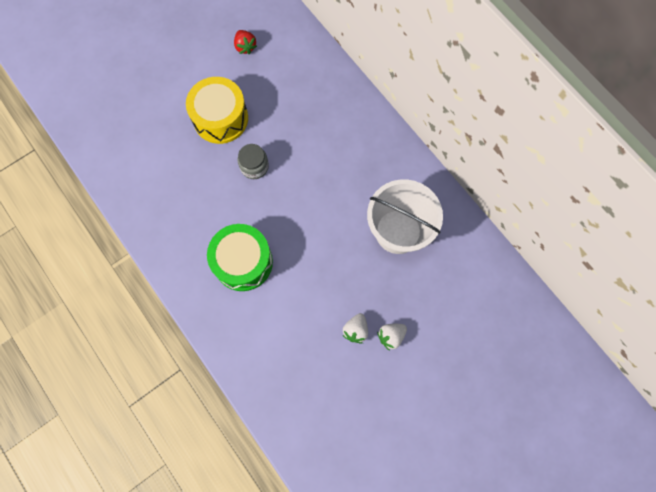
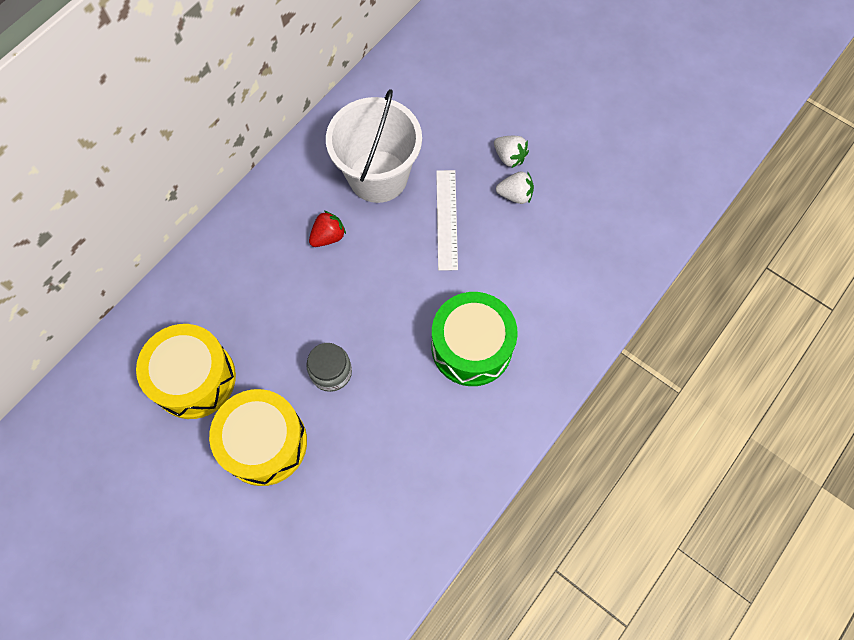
camera: 105 degrees left, 5 degrees down
(245, 47) = (134, 443): red strawberry -> red strawberry (328, 236)
(276, 85) = (194, 378): none -> yellow drum
(348, 272) = (447, 219): none -> white ruler

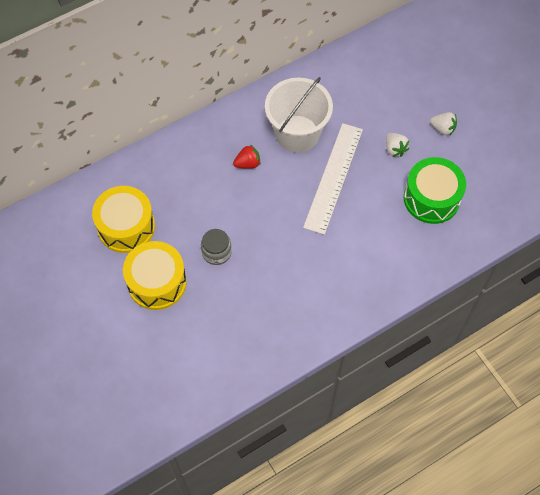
camera: 20 degrees right, 5 degrees down
(447, 219) = (333, 177): white ruler -> white ruler, size x1.55
(471, 347) = (317, 267): green drum -> green drum (431, 198)
(515, 195) = (388, 176): white strawberry -> white strawberry (443, 128)

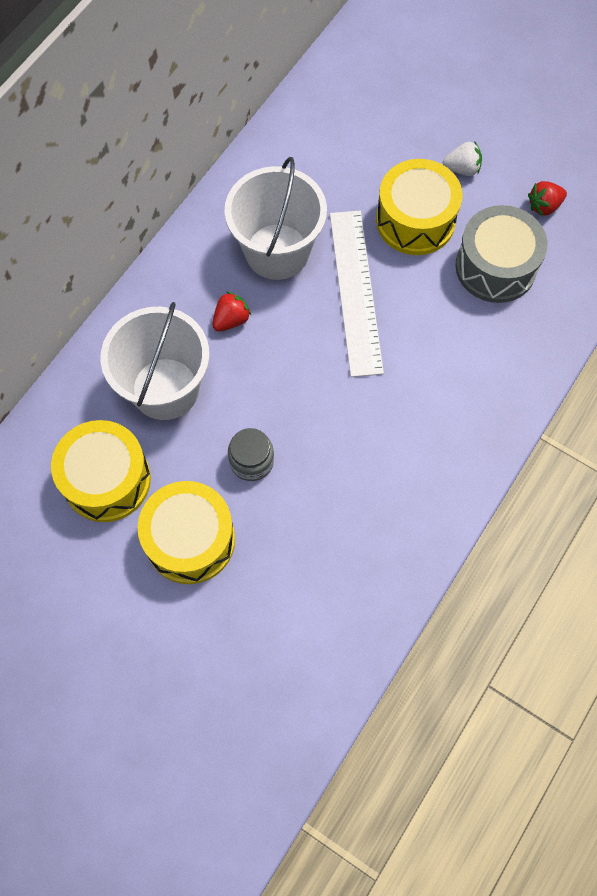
camera: 25 degrees left, 5 degrees up
(187, 188) = (165, 388): none -> white bucket
(395, 149) = (415, 220): white strawberry -> yellow drum
(431, 198) = (495, 267): green drum -> grey drum
(484, 173) = (544, 206): none -> red strawberry

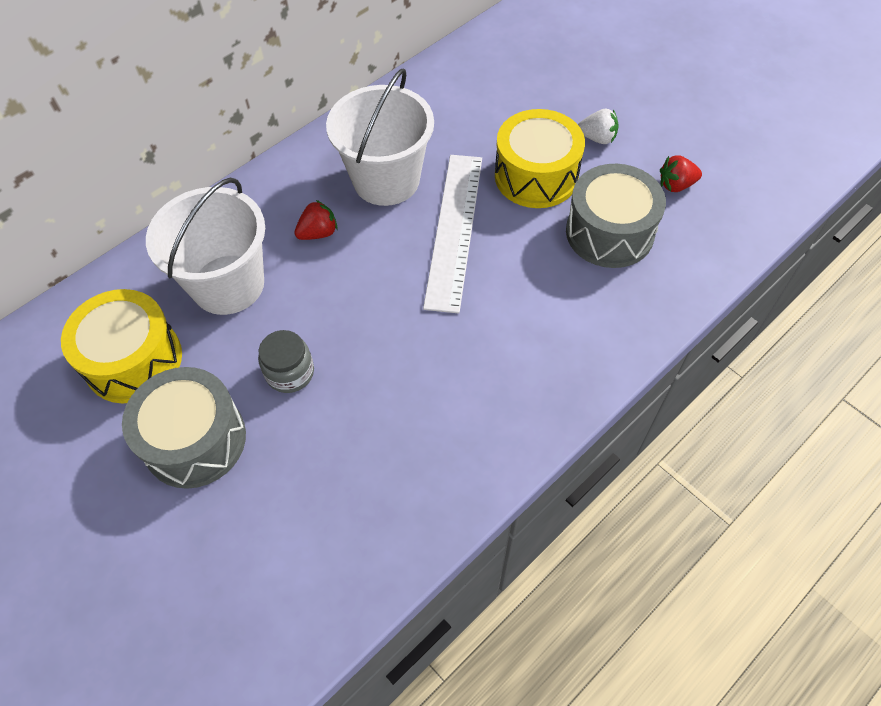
camera: 15 degrees right, 10 degrees down
(190, 540) = (195, 440): yellow drum -> grey drum

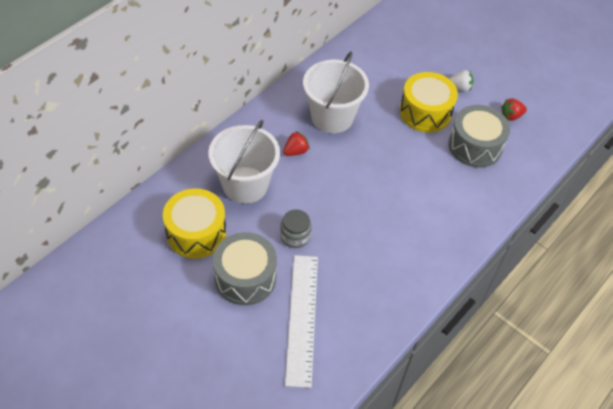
camera: 10 degrees left, 5 degrees down
(454, 229) = (380, 147): white ruler -> white ruler (302, 318)

